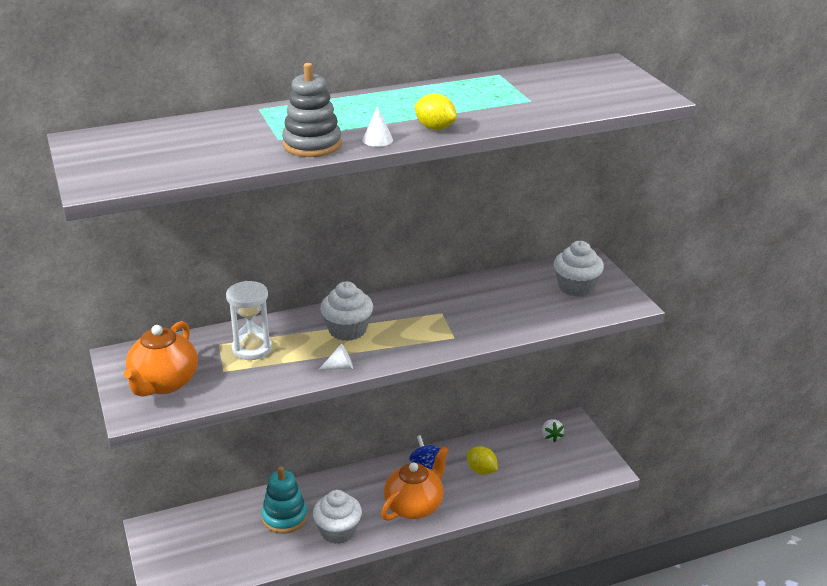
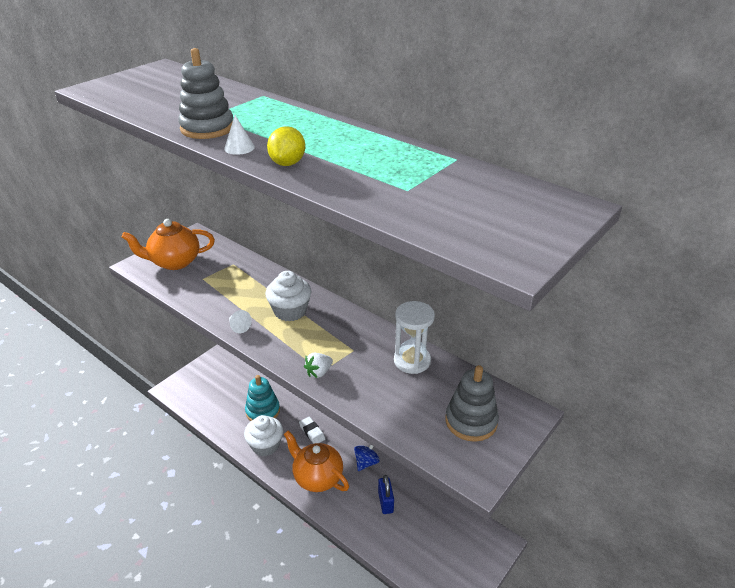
camera: 60 degrees right, 5 degrees up
(252, 349) = (236, 279): white hourglass -> white hourglass (412, 361)
(351, 489) = (312, 432): none -> white eraser
(414, 506) = (317, 477): orange teapot -> orange teapot turned 150 degrees counterclockwise
(481, 470) = (385, 502): yellow lemon -> blue padlock
(551, 436) = (466, 534): white strawberry -> white strawberry (319, 372)
(576, 287) = (471, 421): white cupcake -> grey stacking toy

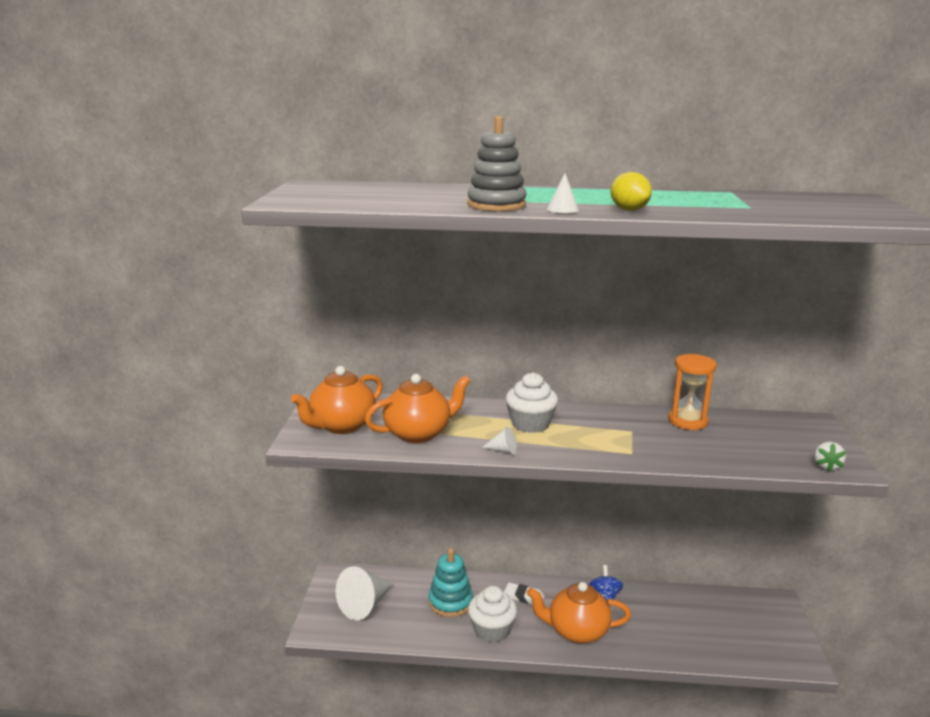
camera: 35 degrees left, 15 degrees down
(209, 288) = (418, 433): none -> orange teapot
(213, 386) = (365, 605): none -> white cone
(319, 372) = (631, 455): white strawberry -> white strawberry (826, 466)
(385, 502) = (660, 619): blue padlock -> none
(412, 361) = (687, 421): white hourglass -> orange hourglass
(471, 421) = (790, 440): grey stacking toy -> none

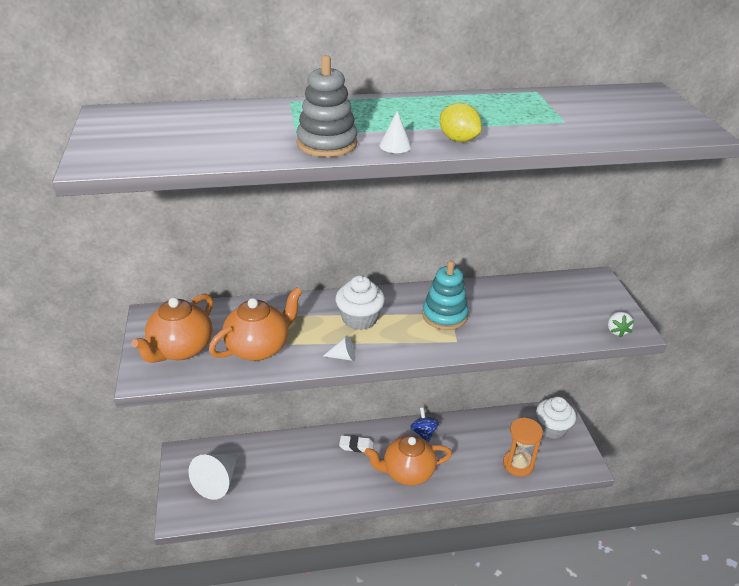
camera: 15 degrees left, 15 degrees up
(450, 602) = (294, 464): turquoise stacking toy -> turquoise stacking toy (444, 315)
(491, 630) = (336, 485): white cupcake -> white cupcake (552, 428)
(687, 421) = (495, 294): orange hourglass -> orange hourglass (518, 464)

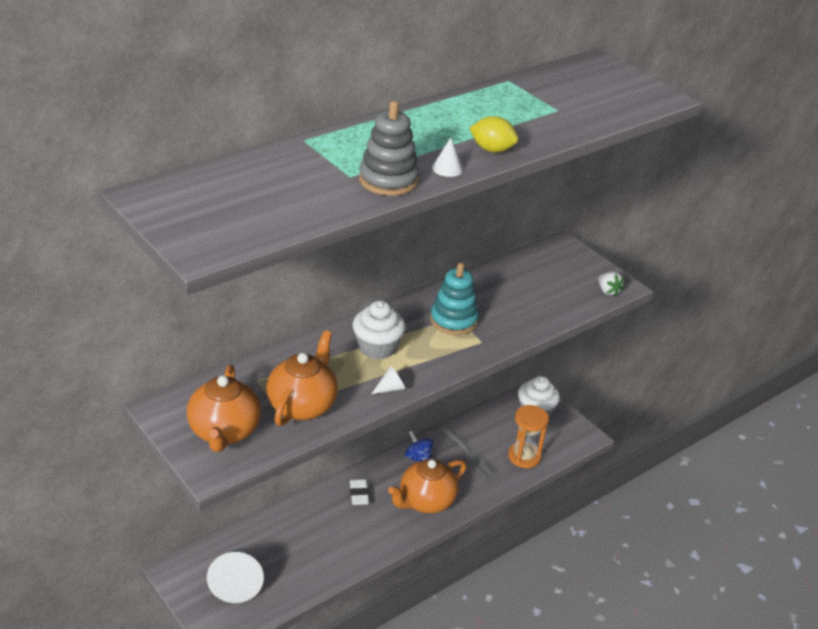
camera: 30 degrees left, 0 degrees up
(356, 446) = (359, 494): white eraser -> white eraser turned 75 degrees counterclockwise
(470, 444) = (469, 453): none -> grey fork

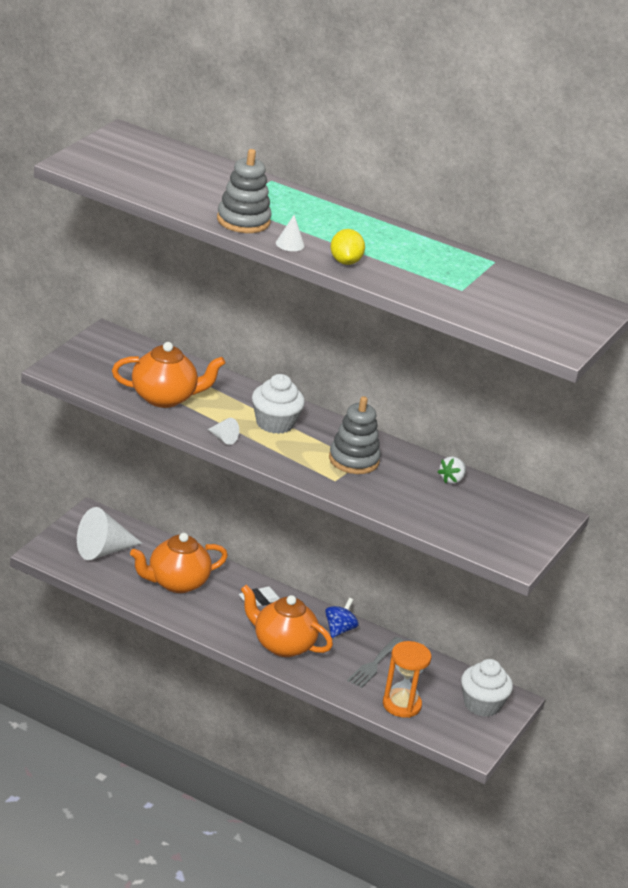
camera: 65 degrees right, 5 degrees down
(224, 432) = (103, 367): orange teapot -> orange teapot (176, 583)
(453, 320) = (353, 460): turquoise stacking toy -> grey stacking toy
(608, 291) = (496, 552): white strawberry -> white strawberry (452, 479)

